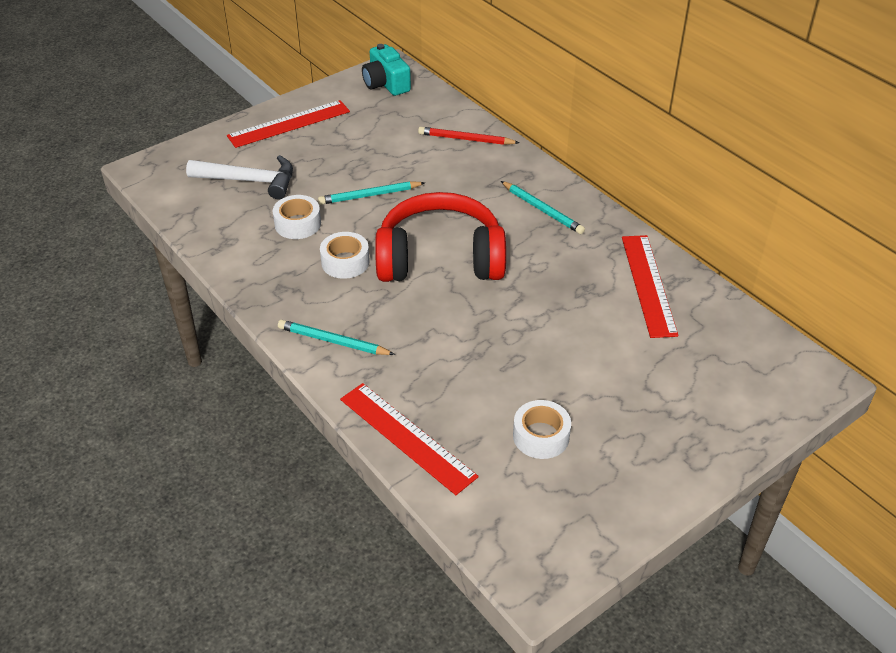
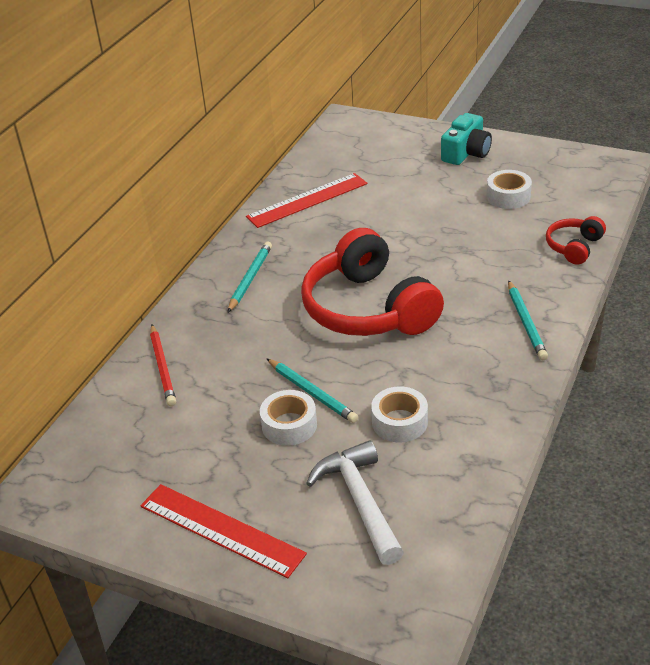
camera: 115 degrees left, 5 degrees down
(345, 262) = (425, 362): white tape -> white tape (289, 425)
(386, 83) = (75, 483): turquoise camera -> turquoise camera (466, 153)
(407, 437) = (574, 247): red ruler -> red headphones

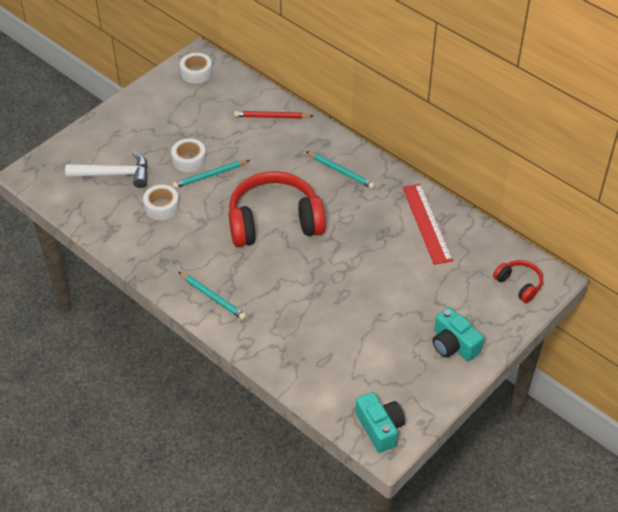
camera: 105 degrees right, 10 degrees up
(221, 530) = (131, 119): red ruler -> none
(508, 196) = (371, 347): white tape -> white tape (196, 72)
(525, 323) = (213, 297): turquoise pencil -> turquoise pencil turned 150 degrees counterclockwise
(574, 247) = (281, 361): red headphones -> red headphones (519, 284)
(600, 171) = (380, 428): none -> turquoise camera

